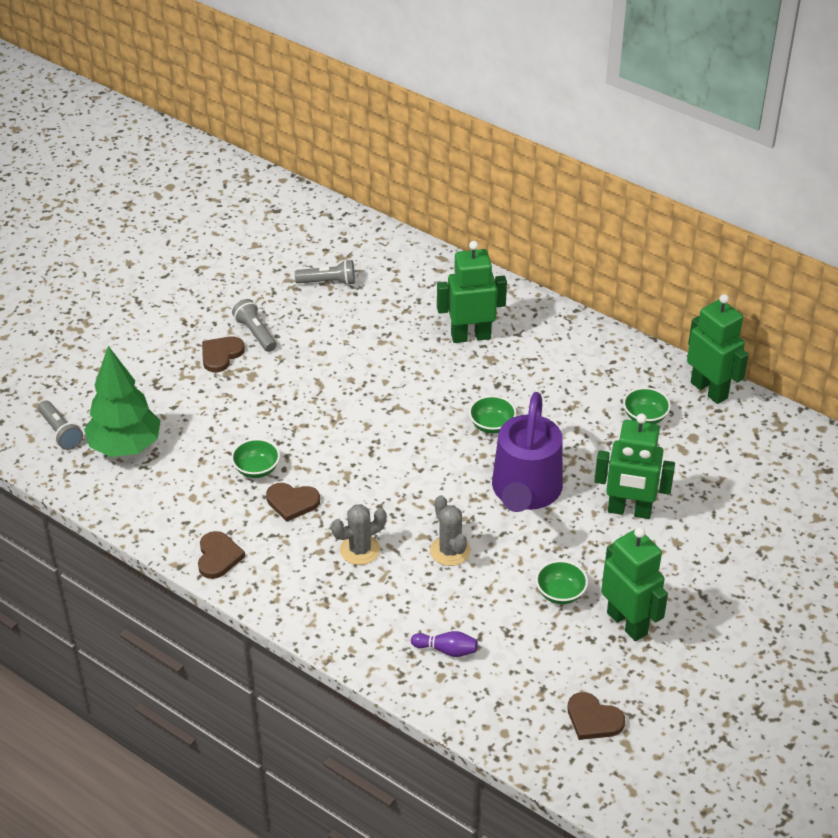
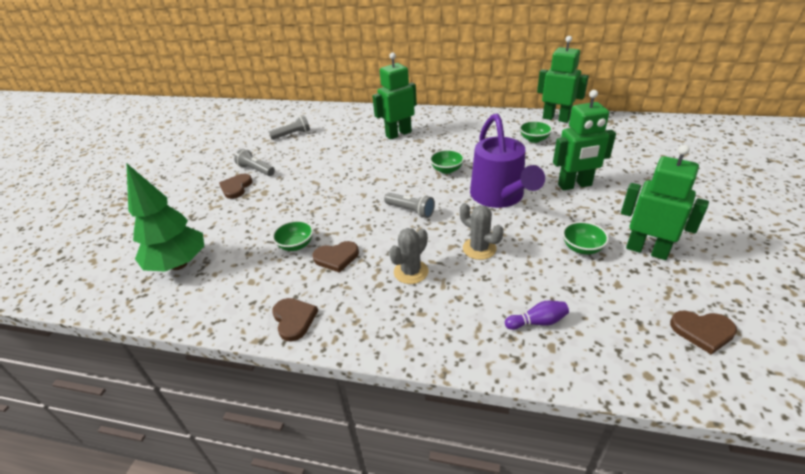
camera: 20 degrees left, 5 degrees down
(60, 432) = (117, 272): grey flashlight -> grey flashlight (411, 210)

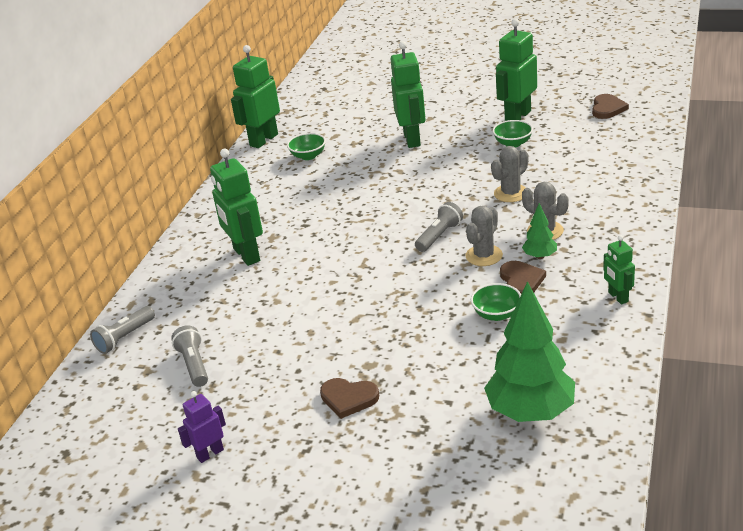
camera: 85 degrees left, 5 degrees down
(217, 150) = (210, 453): none -> purple robot
(256, 170) = (301, 386): grey flashlight -> grey flashlight (124, 338)
(294, 319) = (618, 297): brown heart -> green robot
(370, 268) = (540, 256): none -> green tree
(377, 235) = (484, 256): none -> grey cactus
(447, 170) = (357, 214): green bowl -> none
(500, 197) = (424, 180): purple watering can -> none
(537, 322) = (605, 168): purple bowling pin -> none

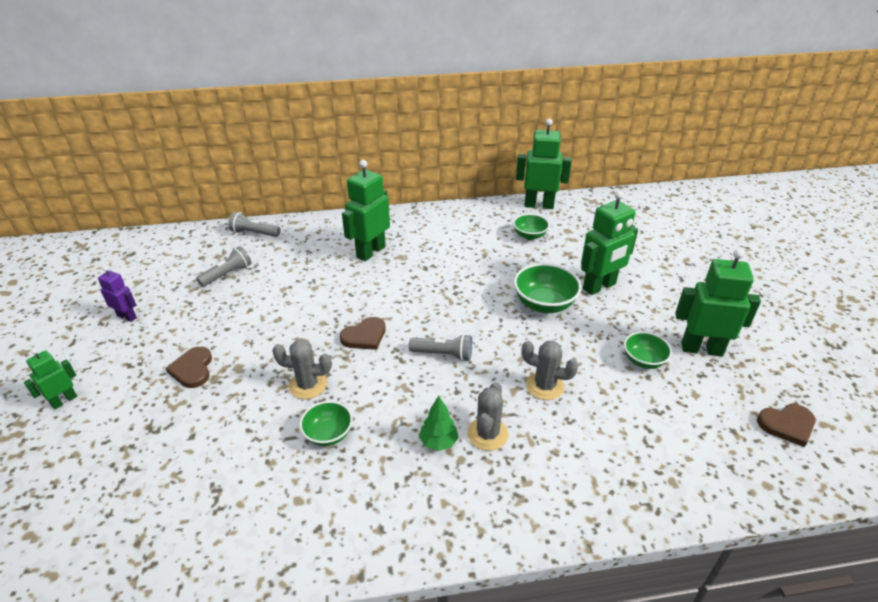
camera: 60 degrees right, 5 degrees up
(413, 171) = (544, 304): none -> green bowl
(484, 256) = (423, 396): grey cactus -> grey cactus (308, 385)
(521, 281) = (390, 438): brown heart -> brown heart (364, 336)
(530, 412) = (178, 504): green tree -> none
(618, 297) = (385, 535): green robot -> green robot (64, 400)

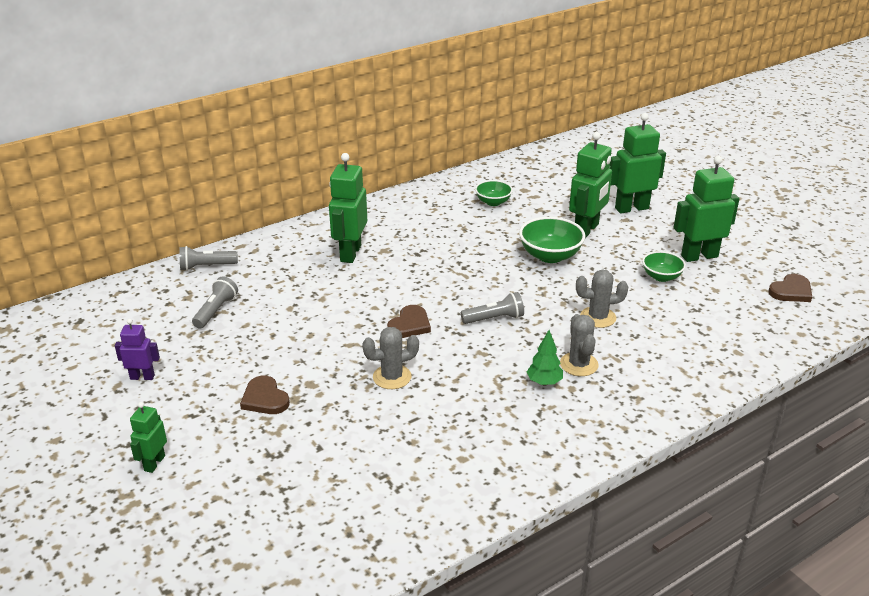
camera: 25 degrees left, 5 degrees down
(328, 434) = (445, 406): green bowl -> none
(538, 205) = (480, 173): green robot -> green robot (631, 208)

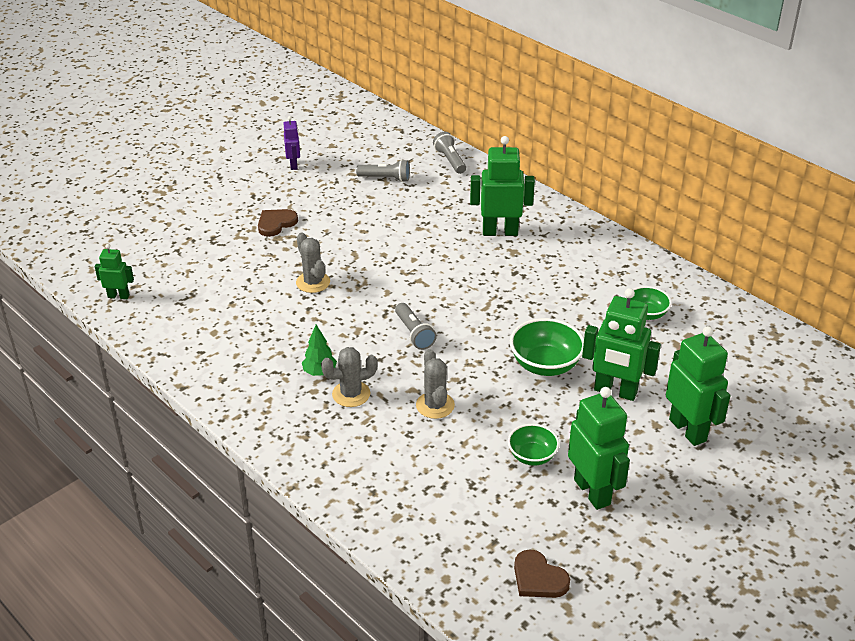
camera: 80 degrees right, 5 degrees up
(154, 463) = (201, 191): green robot -> green robot (118, 296)
(410, 324) = (391, 283): brown heart -> none

